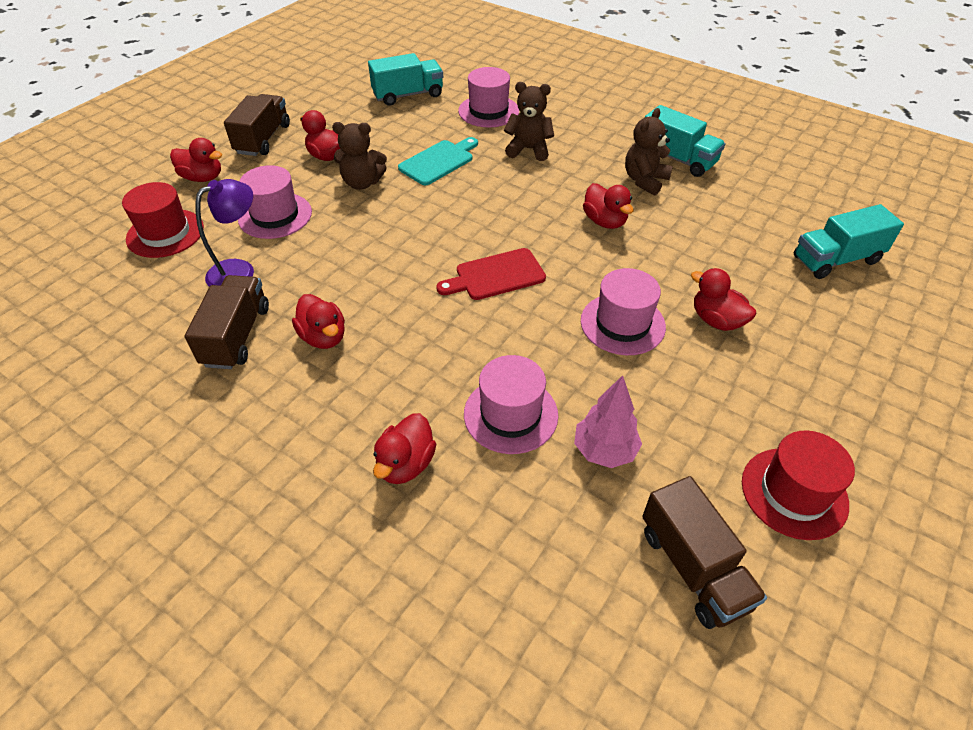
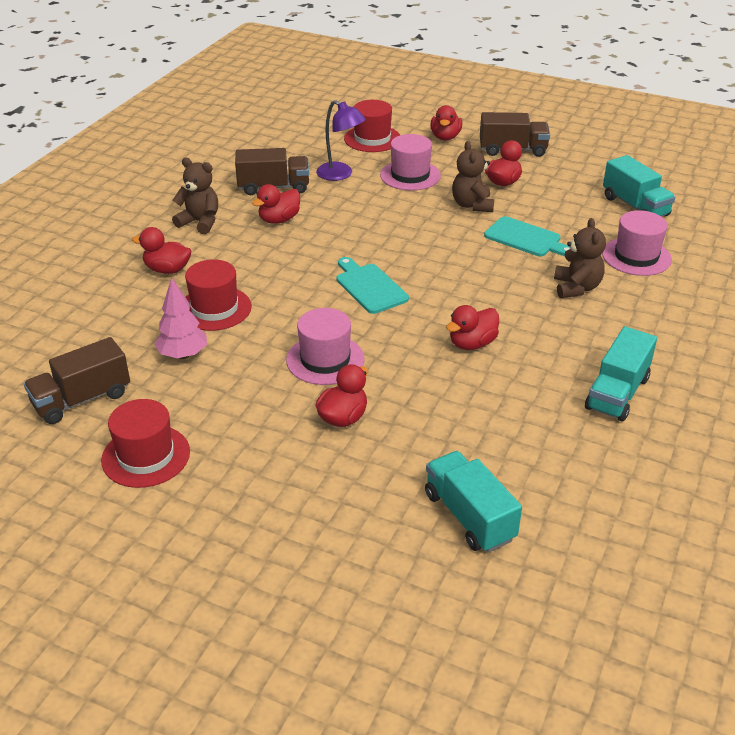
camera: 80 degrees right, 10 degrees down
(496, 276) = (369, 287): red cutting board -> turquoise cutting board
(510, 414) = (214, 308): pink hat -> red hat
(645, 181) = (559, 369): brown teddy bear -> brown teddy bear (200, 222)

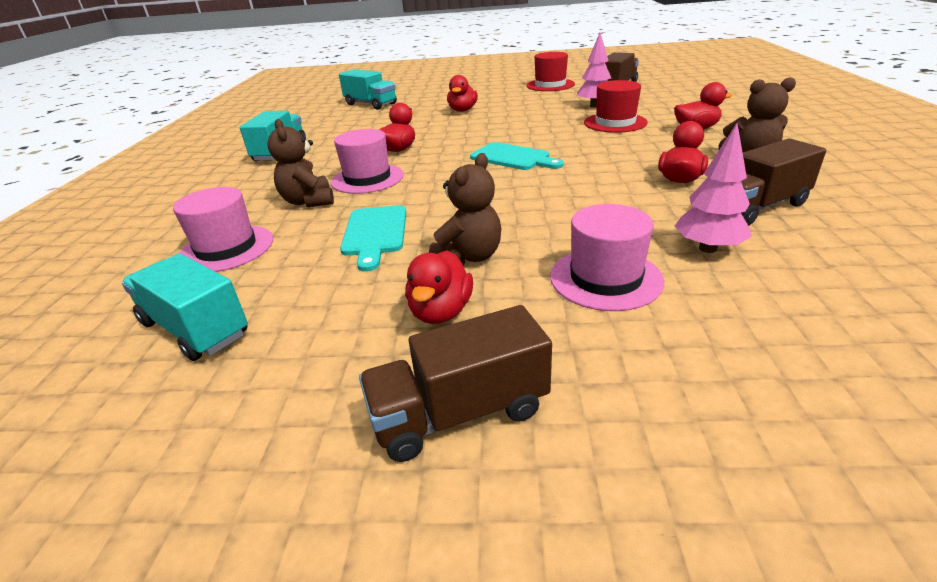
camera: 160 degrees right, 5 degrees down
(325, 359) = (500, 122): pink hat -> pink hat (367, 179)
(340, 174) = (707, 248): purple lamp -> pink tree
(372, 139) = (781, 342): red hat -> none
(445, 137) = (644, 405): red duck -> none
(472, 205) = (469, 256): brown teddy bear -> brown teddy bear turned 60 degrees clockwise
(526, 238) = (375, 233): turquoise cutting board -> turquoise cutting board turned 105 degrees counterclockwise

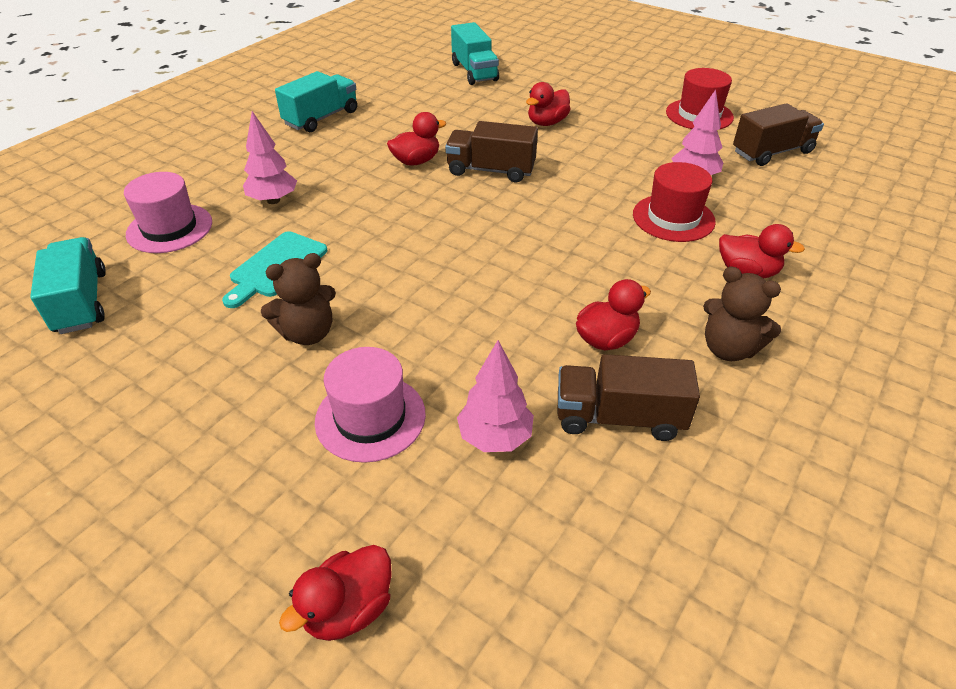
camera: 30 degrees right, 10 degrees up
(308, 201) = (273, 200): brown teddy bear -> pink tree
(367, 179) = (346, 192): pink hat -> none
(441, 312) = (224, 378): red duck -> red duck (348, 609)
(459, 413) = (137, 469): brown truck -> brown truck (491, 170)
(513, 157) = (498, 224): turquoise cutting board -> none

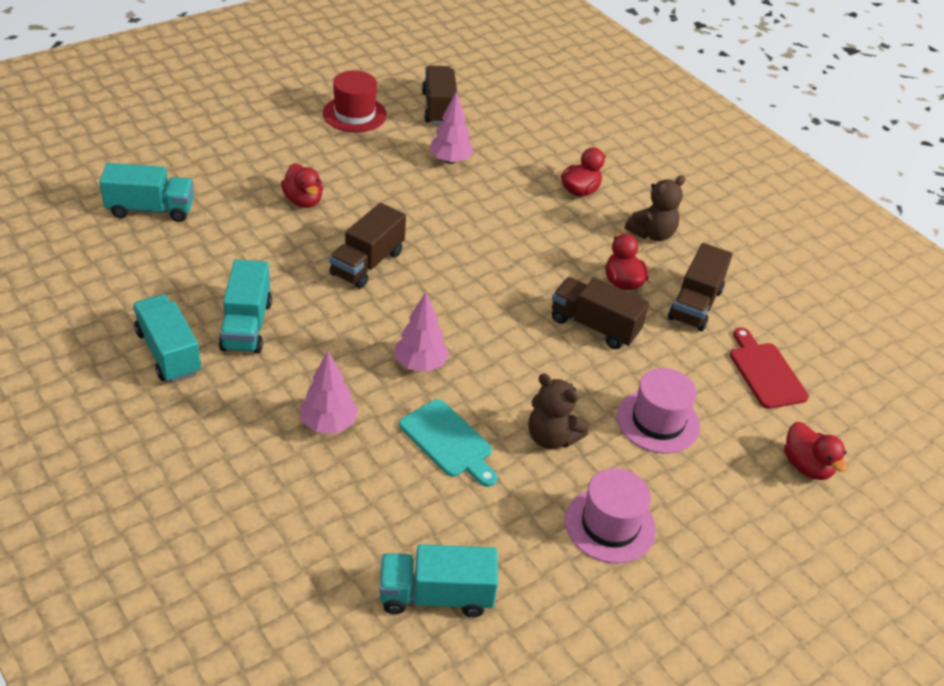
camera: 75 degrees left, 0 degrees up
(169, 228) = (335, 514): pink hat -> pink hat (610, 525)
(307, 333) = (551, 437): brown teddy bear -> brown teddy bear turned 135 degrees clockwise
(370, 138) = (246, 325): none -> turquoise truck
(416, 161) = (318, 305): red duck -> none
(495, 437) = (695, 365): pink tree -> pink tree (420, 364)
(507, 331) = (594, 326): none -> brown truck
(528, 524) = (765, 372): none -> red cutting board
(673, 218) = (499, 194): red hat -> none

